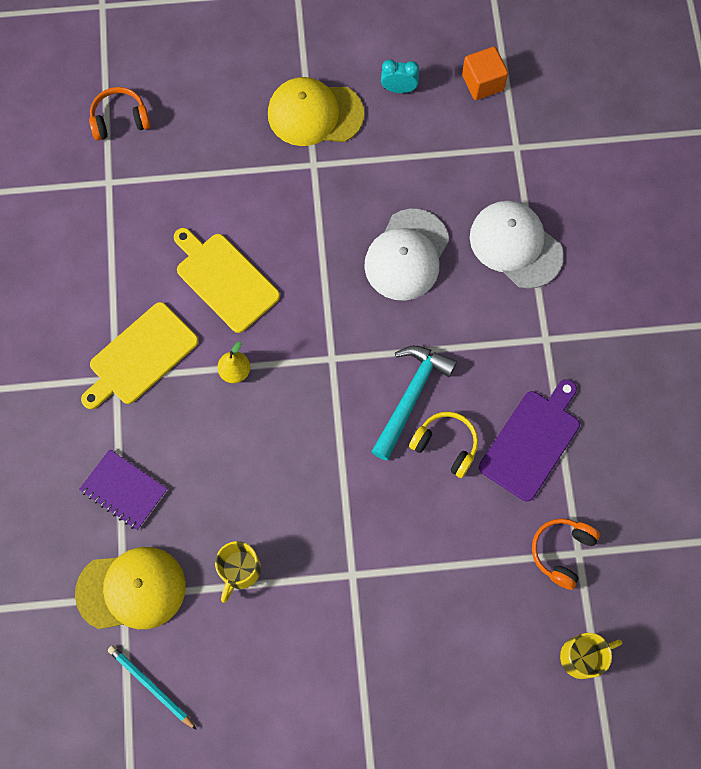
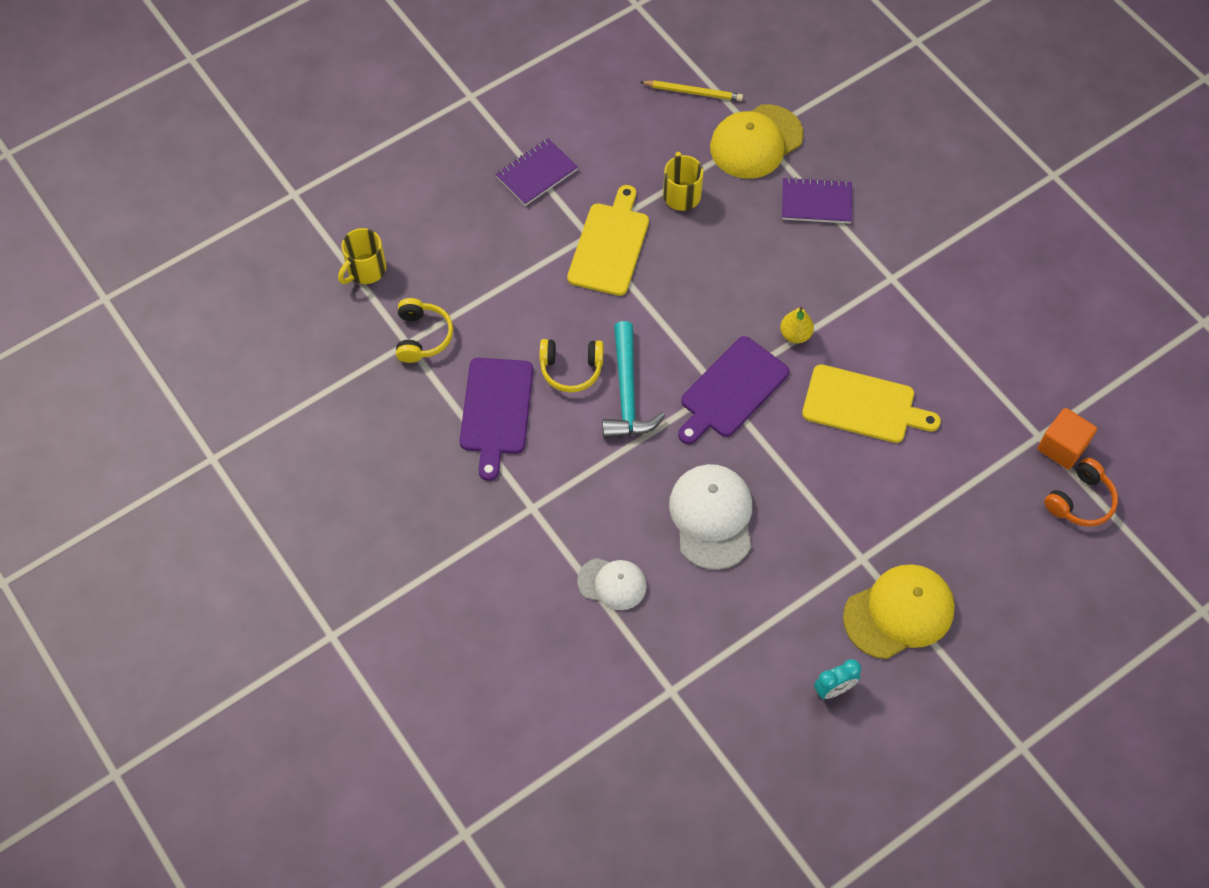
camera: 150 degrees right, 10 degrees down
(140, 356) = (885, 305): yellow cutting board -> yellow cutting board (610, 245)
(151, 686) = (693, 92): turquoise pencil -> yellow pencil
(322, 351) = (731, 390): none -> purple cutting board
(362, 676) = (536, 174): none -> purple notebook
(482, 82) = (751, 747): orange cube -> orange cube (1062, 447)
(515, 245) = (612, 583): white cap -> white cap, size x0.61
(562, 552) = (422, 336): orange headphones -> yellow headphones

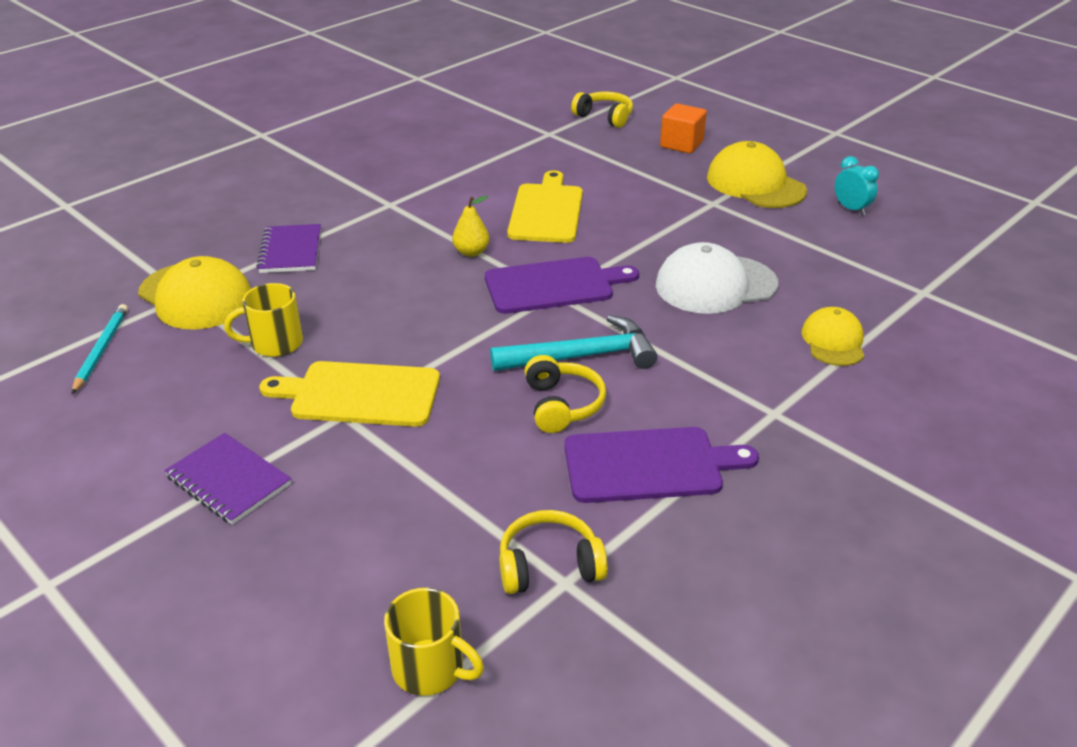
camera: 100 degrees left, 25 degrees down
(612, 583) = (833, 341): white cap -> yellow cap
(693, 92) = (101, 350): yellow pencil -> turquoise pencil
(731, 390) = (554, 285): purple cutting board -> purple cutting board turned 45 degrees counterclockwise
(1062, 447) = (556, 125): orange cube -> orange cube (681, 144)
(1080, 501) = (604, 117): orange headphones -> yellow headphones

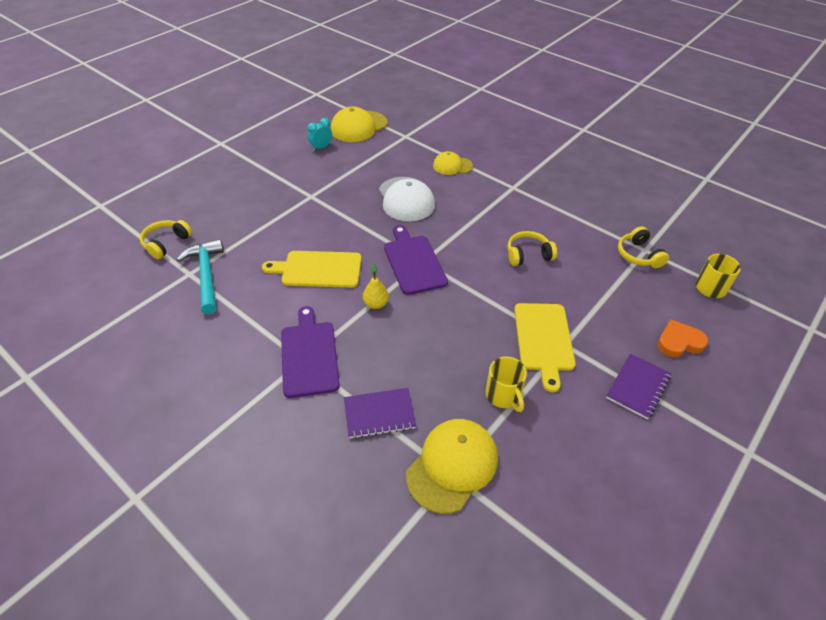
camera: 95 degrees left, 10 degrees up
(101, 350) = (537, 512): turquoise pencil -> none
(299, 563) = (679, 342): none -> orange heart
(582, 356) = (484, 249): turquoise hammer -> turquoise hammer (206, 275)
(649, 465) = (563, 225): purple cutting board -> purple cutting board (309, 355)
(681, 144) = (224, 206): orange cube -> none
(755, 184) = (287, 178): yellow cap -> yellow cap (358, 127)

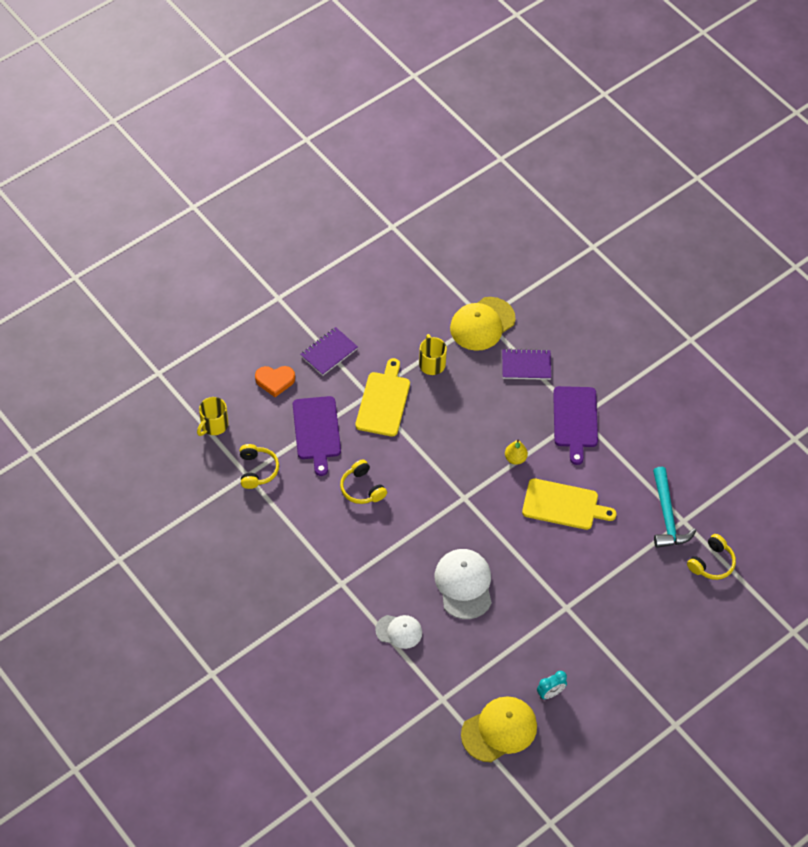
camera: 170 degrees left, 10 degrees up
(414, 262) = (473, 498): purple cutting board -> purple cutting board (316, 431)
(452, 166) = (399, 631): yellow cap -> white cap
(528, 255) = (362, 488): yellow headphones -> yellow headphones turned 60 degrees clockwise

